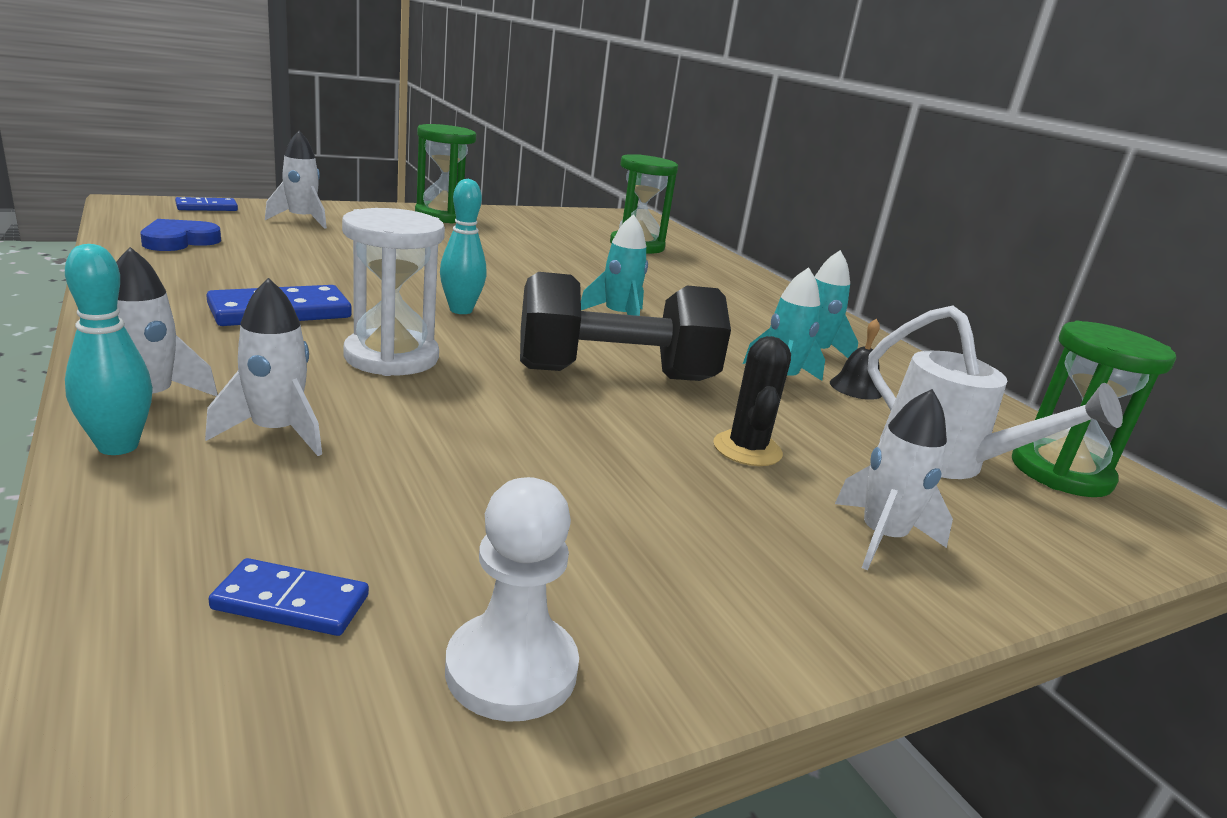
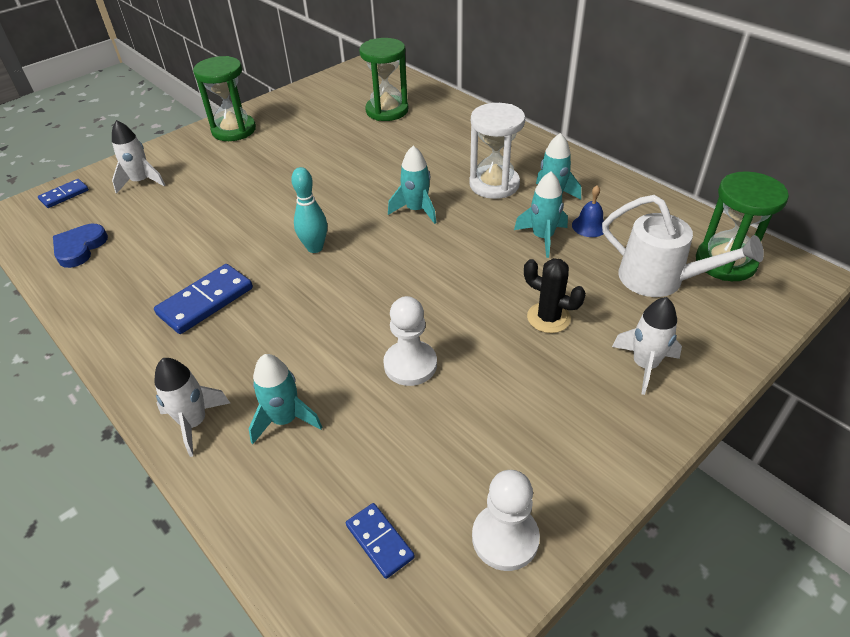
camera: 10 degrees left, 20 degrees up
(118, 446) = (210, 470): turquoise bowling pin -> none
(276, 432) = (285, 419): white rocket -> turquoise rocket
(291, 602) = (380, 541): blue domino -> blue domino turned 60 degrees clockwise
(391, 357) = (303, 319): white hourglass -> white hourglass (494, 184)
(505, 434) = (410, 364): none -> white pawn
(615, 374) = (444, 277): black dumbbell -> none
(747, 449) = (548, 318): black cactus -> black cactus turned 45 degrees counterclockwise
(856, 387) = (589, 226): black bell -> blue bell

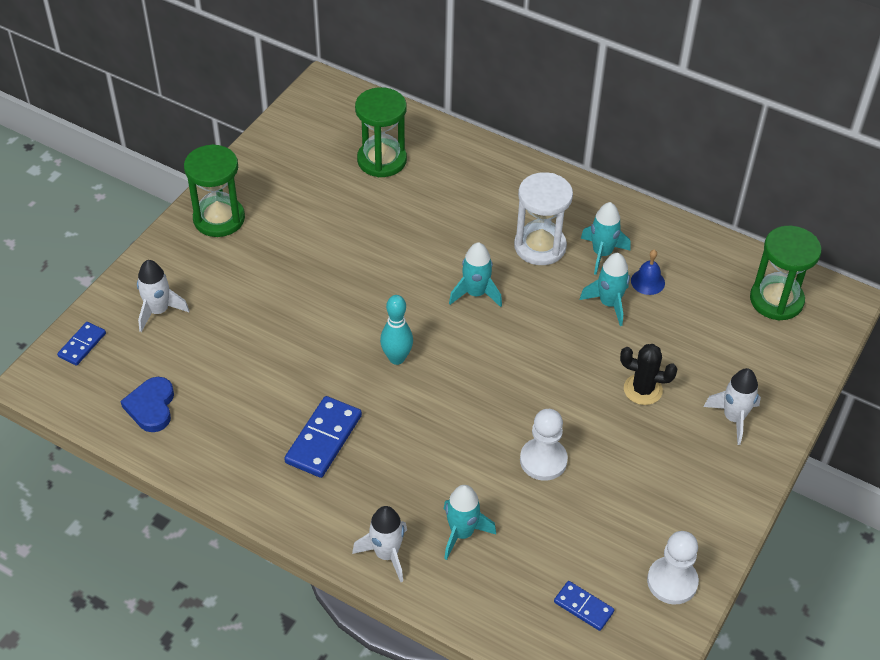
camera: 20 degrees left, 5 degrees up
(661, 280) = (726, 330): white watering can -> none

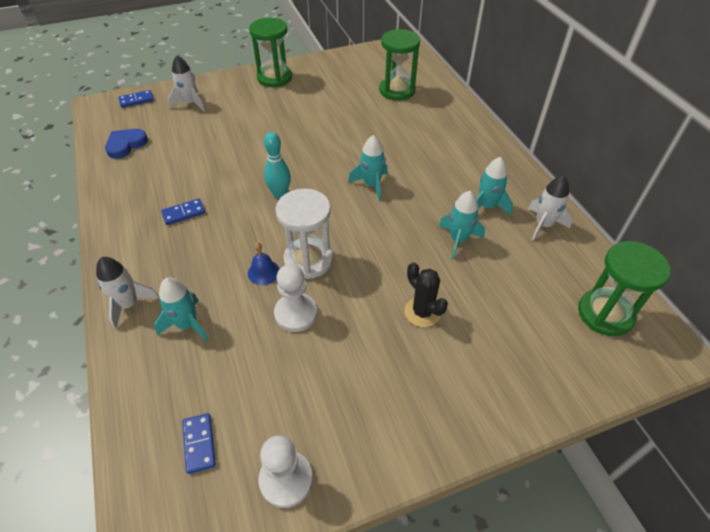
camera: 40 degrees right, 0 degrees up
(324, 439) = (183, 213): blue domino -> blue domino, size x0.59
(540, 246) = (446, 180): white hourglass -> white hourglass (308, 260)
(647, 282) = (503, 242): blue bell -> blue bell (263, 272)
(733, 418) = (476, 381): white rocket -> white rocket (543, 225)

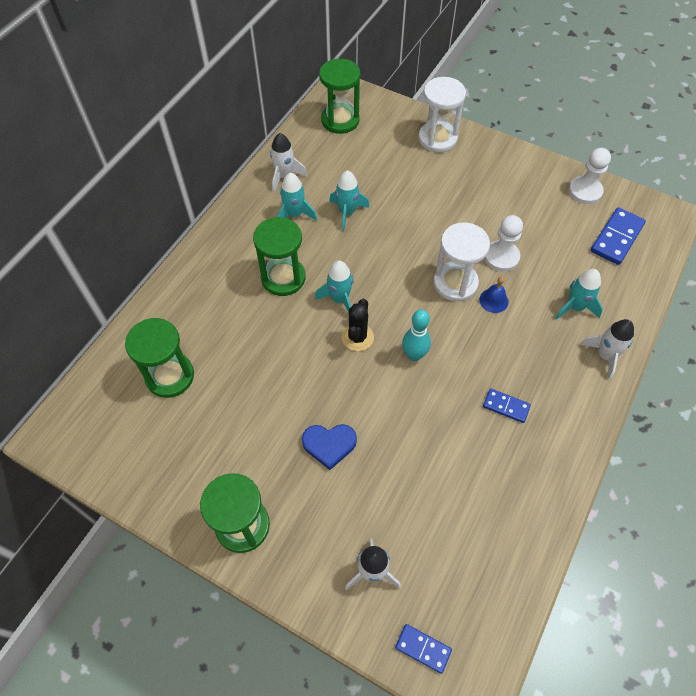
camera: 130 degrees left, 10 degrees up
(126, 145) = (492, 561): blue heart -> blue heart (329, 445)
(199, 443) = (616, 238): blue domino -> blue domino, size x1.69
(422, 312) = (429, 197): black cactus -> black cactus (357, 337)
(423, 168) = (283, 278): none -> green hourglass
(506, 387) = (437, 138): none -> white hourglass

